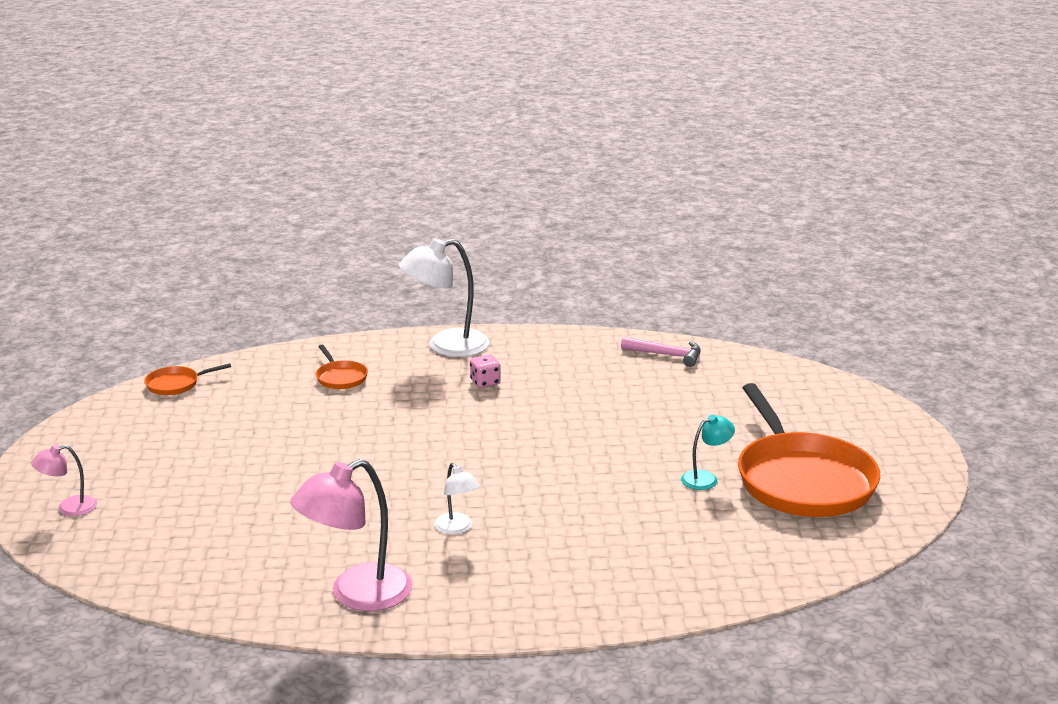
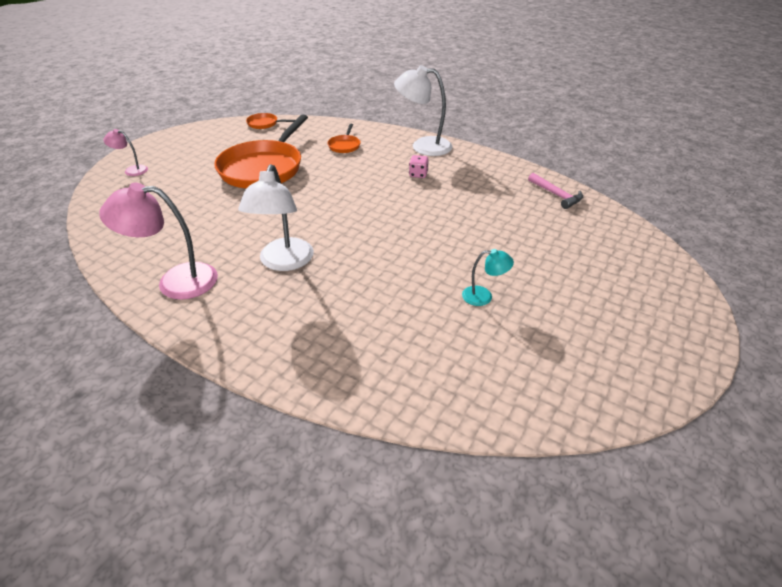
camera: 35 degrees right, 15 degrees up
(457, 528) = (283, 262): white lamp -> white lamp, size x1.95
(802, 480) = (558, 331): orange pan -> orange pan (263, 168)

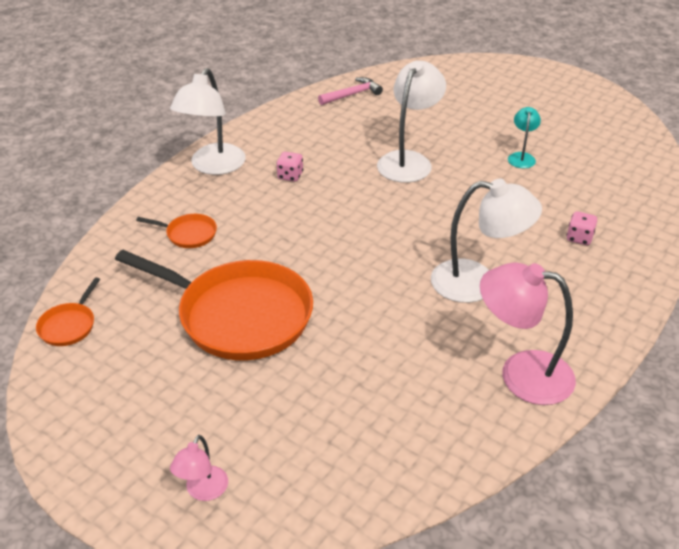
camera: 85 degrees left, 0 degrees up
(175, 281) = (521, 374): pink lamp -> pink lamp turned 105 degrees clockwise
(345, 328) = (579, 238): none -> pink dice
(455, 227) = (409, 160): none -> white lamp

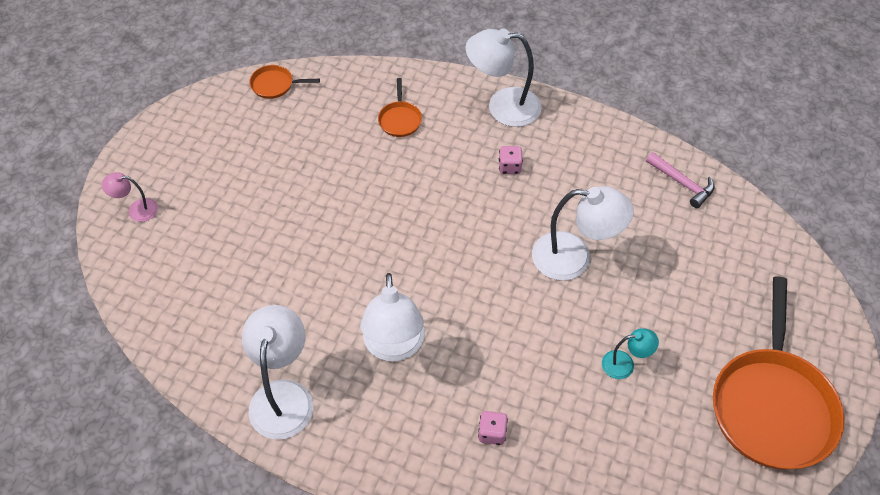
camera: 75 degrees right, 15 degrees up
(238, 315) = (309, 181): orange pan -> orange pan (772, 405)
(521, 374) = (283, 395): pink lamp -> white lamp

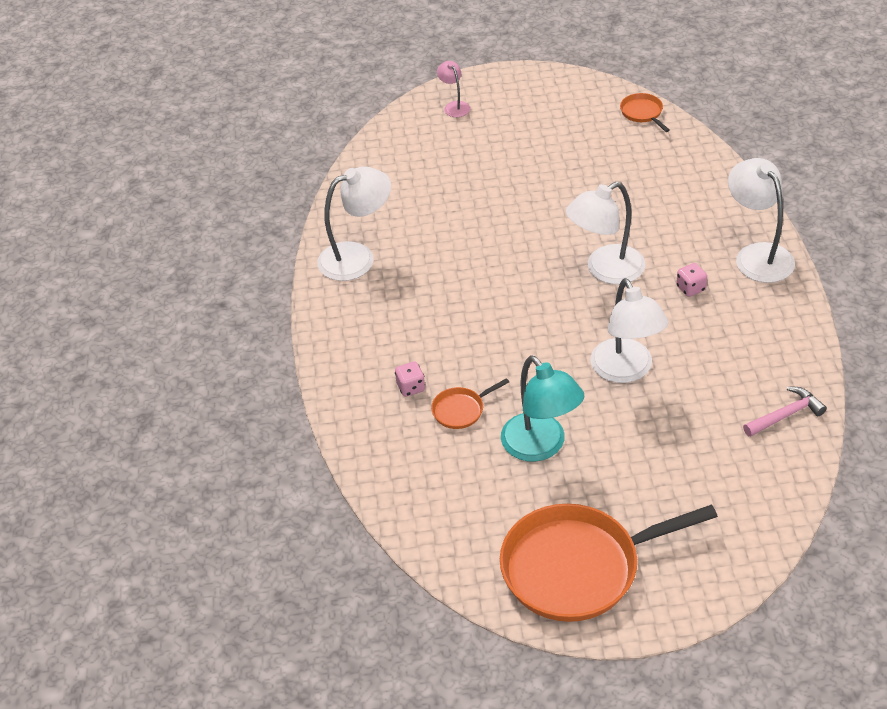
camera: 65 degrees right, 10 degrees down
(394, 347) = (445, 297): white lamp -> white lamp (605, 270)
(400, 119) = (677, 199): orange pan -> orange pan (461, 410)
(625, 364) = (541, 446): turquoise lamp -> turquoise lamp, size x1.95
(682, 183) = (786, 415): pink hammer -> pink hammer turned 135 degrees counterclockwise

